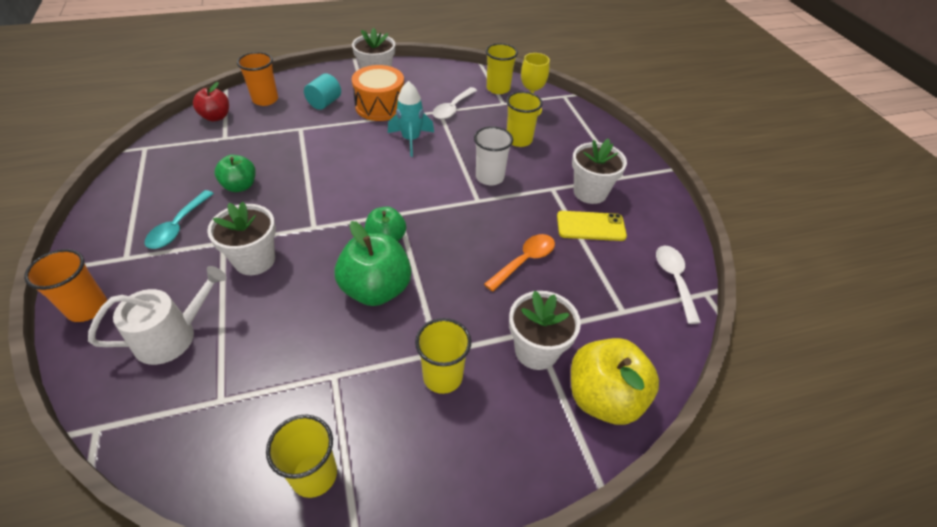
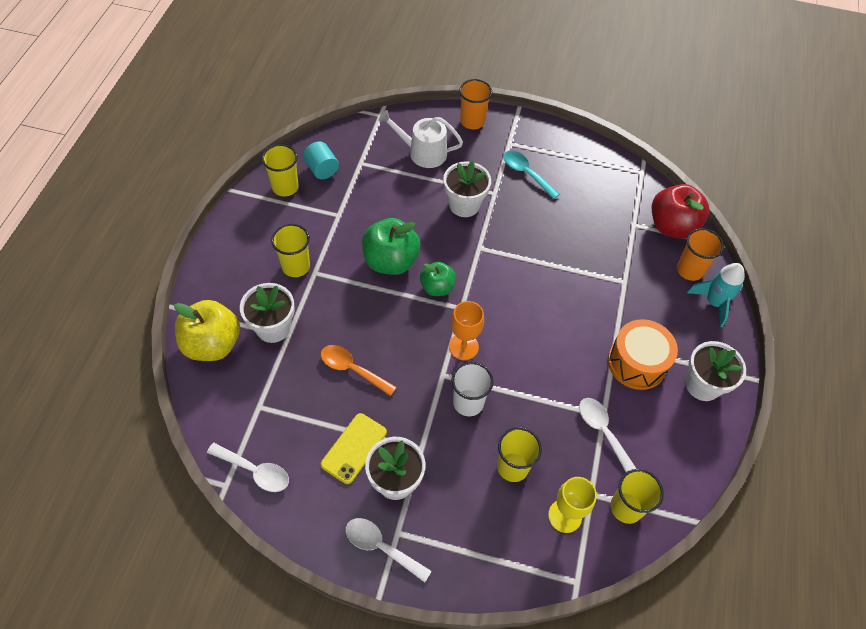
camera: 120 degrees right, 10 degrees up
(172, 336) = (423, 153): white watering can -> white watering can turned 105 degrees clockwise
(216, 117) = (672, 226): red apple -> red apple, size x1.64
(240, 186) = (556, 218): green apple -> none
(324, 103) = (664, 316): turquoise cylinder -> turquoise cylinder (322, 169)
(411, 140) = (562, 364): turquoise rocket -> turquoise rocket (714, 303)
(439, 198) = (463, 347): none -> orange goblet
(524, 261) = (352, 369): orange spoon -> orange spoon turned 135 degrees clockwise
(640, 181) = (381, 547): none -> white spoon

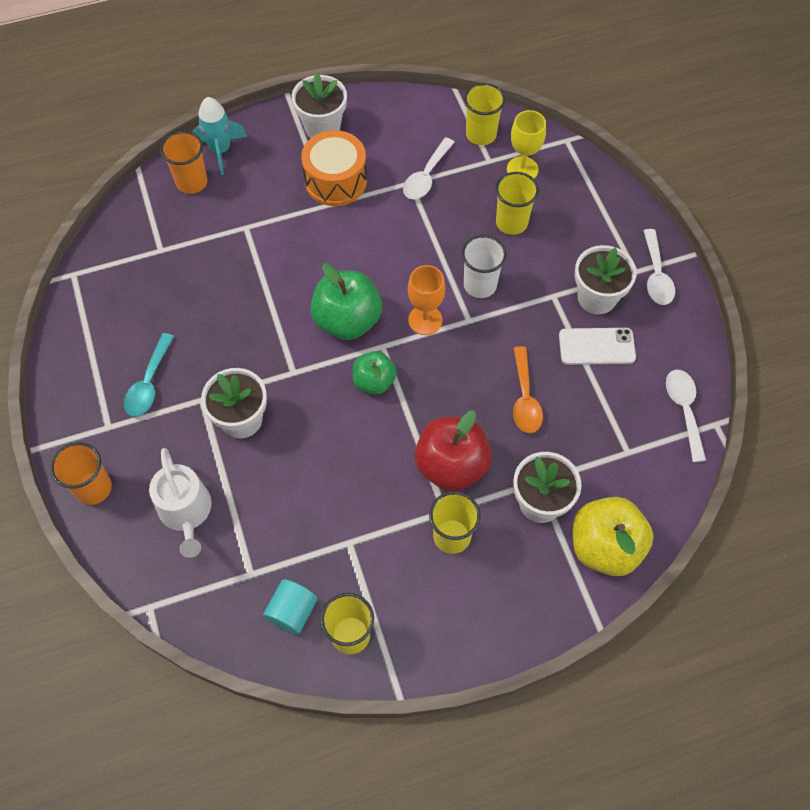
camera: 120 degrees left, 5 degrees up
(354, 448) = (596, 346): yellow phone -> white phone
(390, 261) = (373, 445): green apple -> green apple (347, 321)
(672, 226) = (140, 217): red apple -> red apple (451, 466)

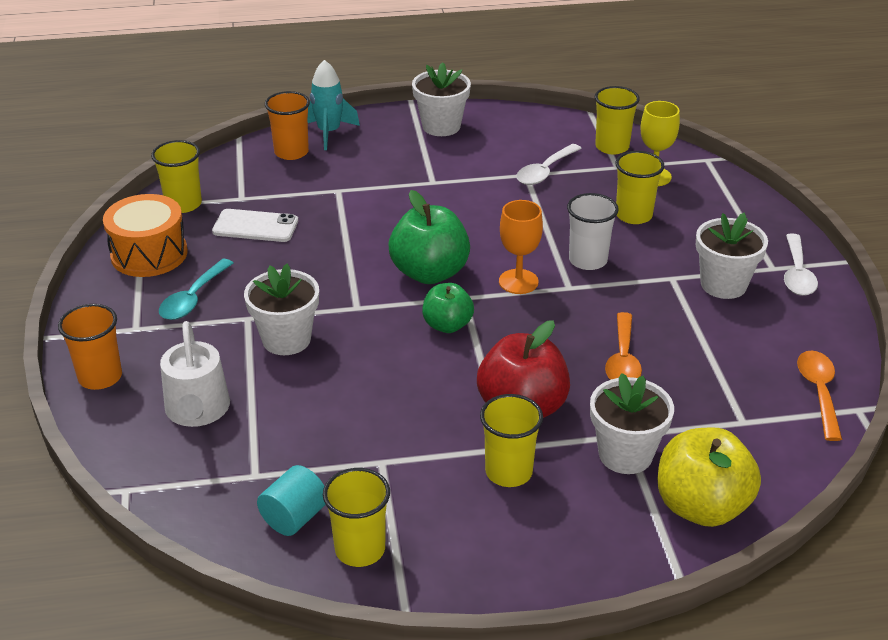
camera: 10 degrees right, 25 degrees down
(109, 266) = (183, 204): none -> yellow cup
(336, 181) = (445, 165): orange drum -> orange drum (149, 254)
(596, 346) = (717, 325): white phone -> white phone (255, 226)
(684, 410) = (818, 392): white spoon -> orange spoon

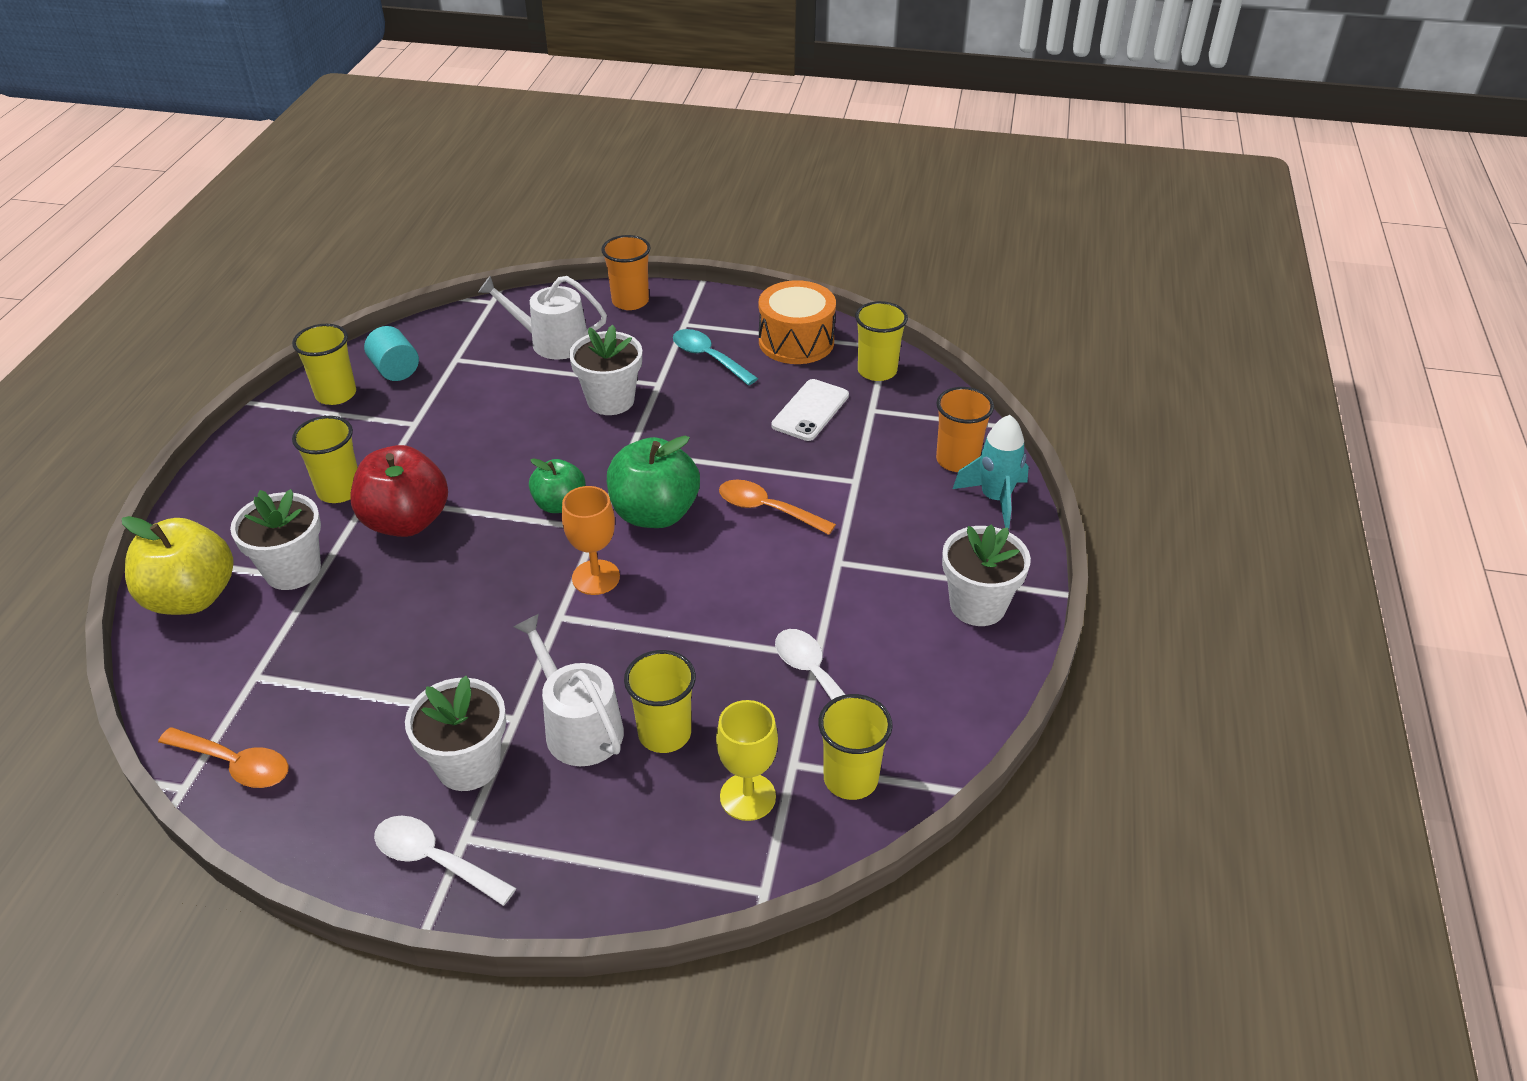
camera: 110 degrees right, 5 degrees up
(588, 260) = (597, 650): white cup -> none
(623, 359) = (413, 617): orange spoon -> orange spoon (767, 509)
(656, 249) = (578, 726): none -> white watering can

